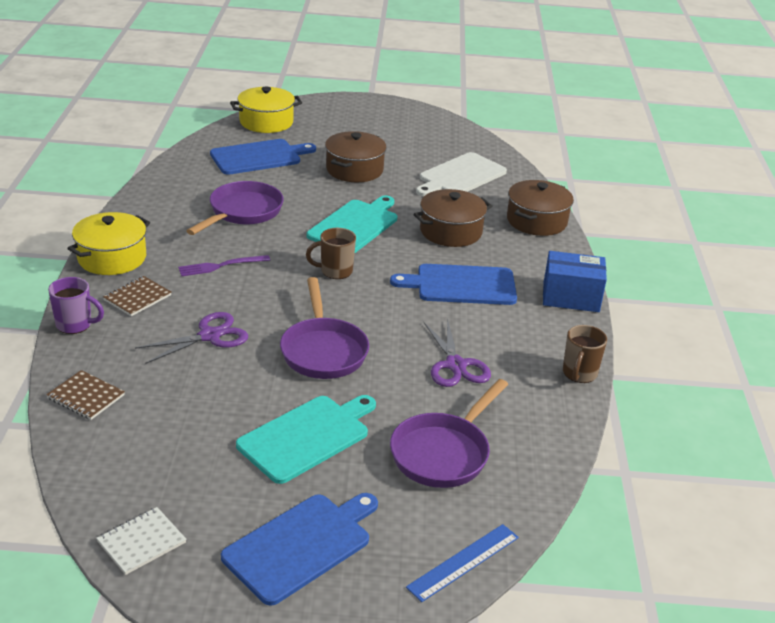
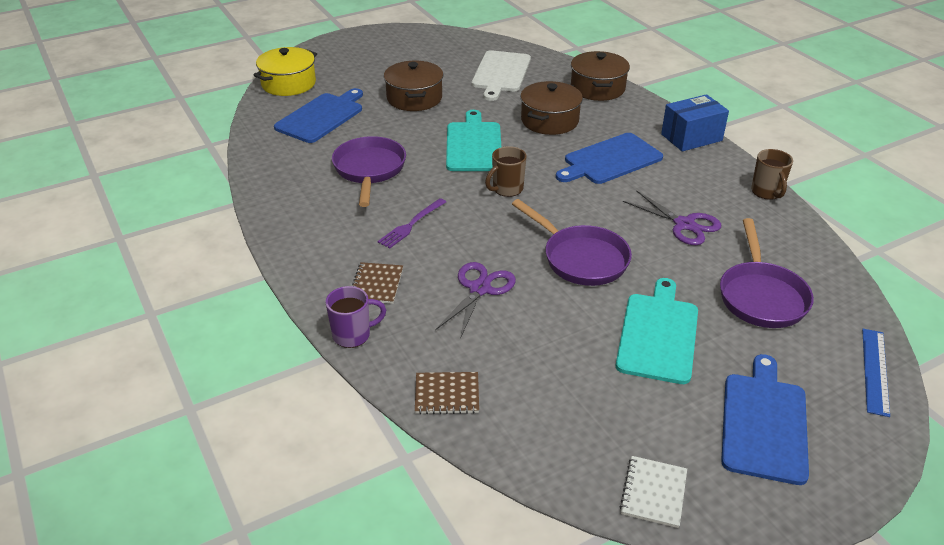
camera: 30 degrees left, 5 degrees up
(112, 258) = (307, 259): yellow pot -> none

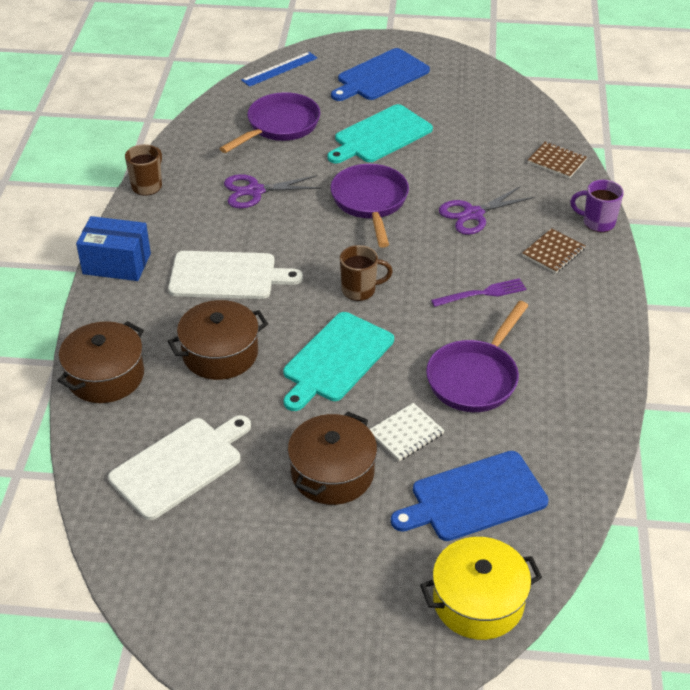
camera: 145 degrees left, 5 degrees up
(610, 160) = (227, 276): blue cutting board -> white cutting board
(654, 493) = (480, 77): white notebook -> white notebook (406, 433)
(684, 225) = (254, 191): purple scissors -> purple scissors turned 90 degrees counterclockwise

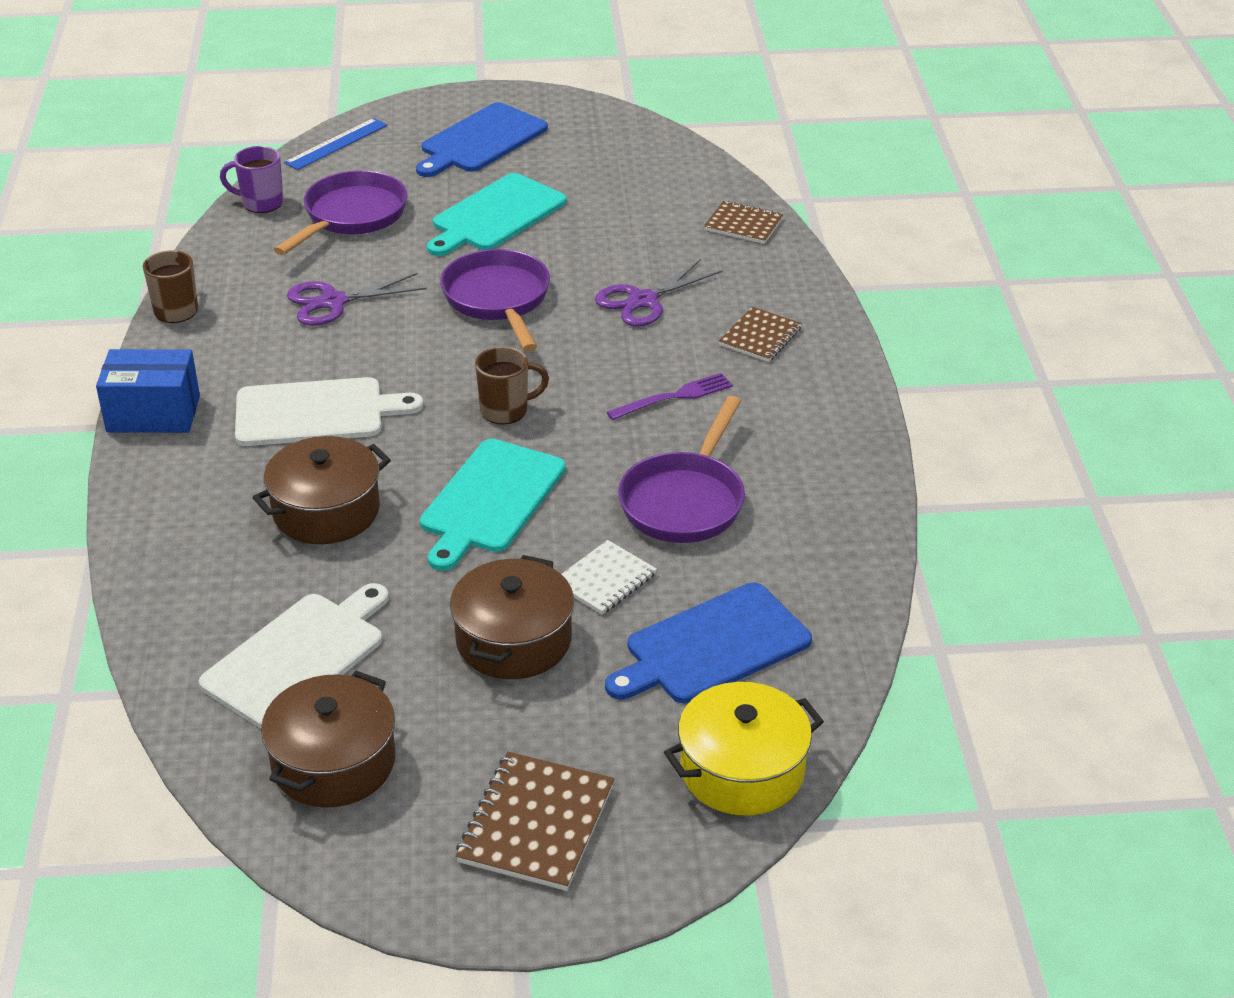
camera: 10 degrees left, 5 degrees down
(105, 376) = (167, 558): brown pot -> brown pot (333, 762)
(322, 622) = (536, 824): none -> brown notebook
(597, 222) = (812, 294): purple mug -> purple mug (261, 203)

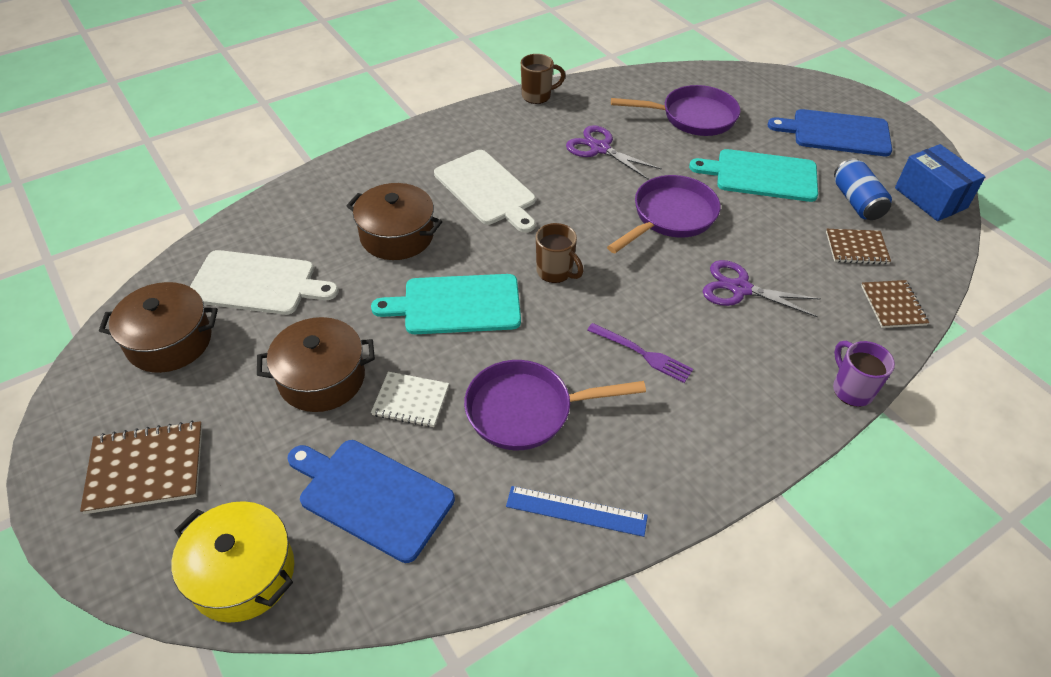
camera: 60 degrees right, 10 degrees up
(153, 414) = (437, 130): blue box -> blue box (930, 198)
(261, 203) = (668, 78): purple mug -> purple mug (851, 389)
(336, 144) = (760, 79): blue ruler -> blue ruler (576, 511)
(593, 178) = (856, 202): none -> blue can
(760, 337) = (760, 374): brown notebook -> brown notebook (856, 248)

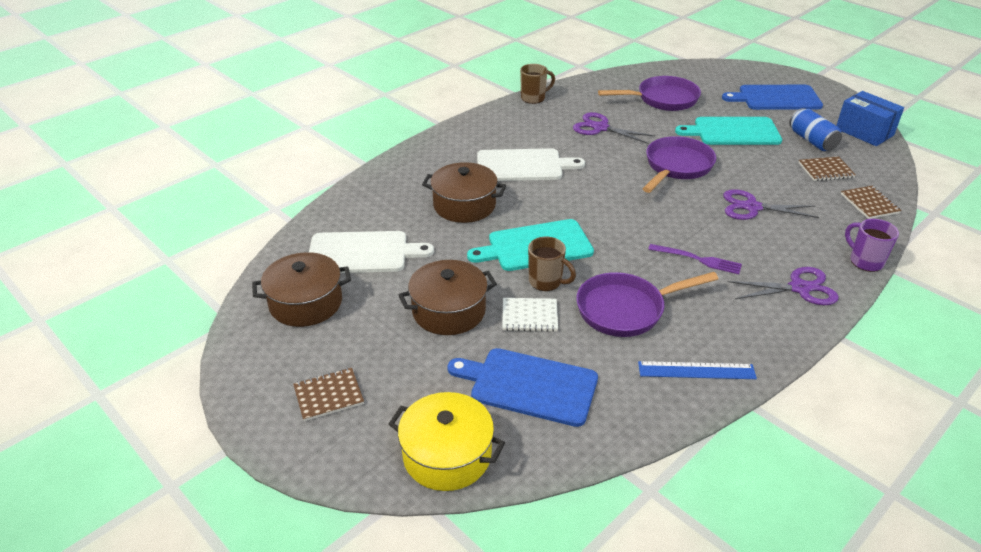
camera: 10 degrees left, 10 degrees down
(146, 469) = (328, 395): brown notebook -> brown notebook, size x0.65
(486, 190) = (523, 166): white cutting board -> white cutting board turned 45 degrees counterclockwise
(555, 272) = (604, 214): brown mug -> brown mug (546, 282)
(752, 415) = (800, 288): none -> purple scissors

